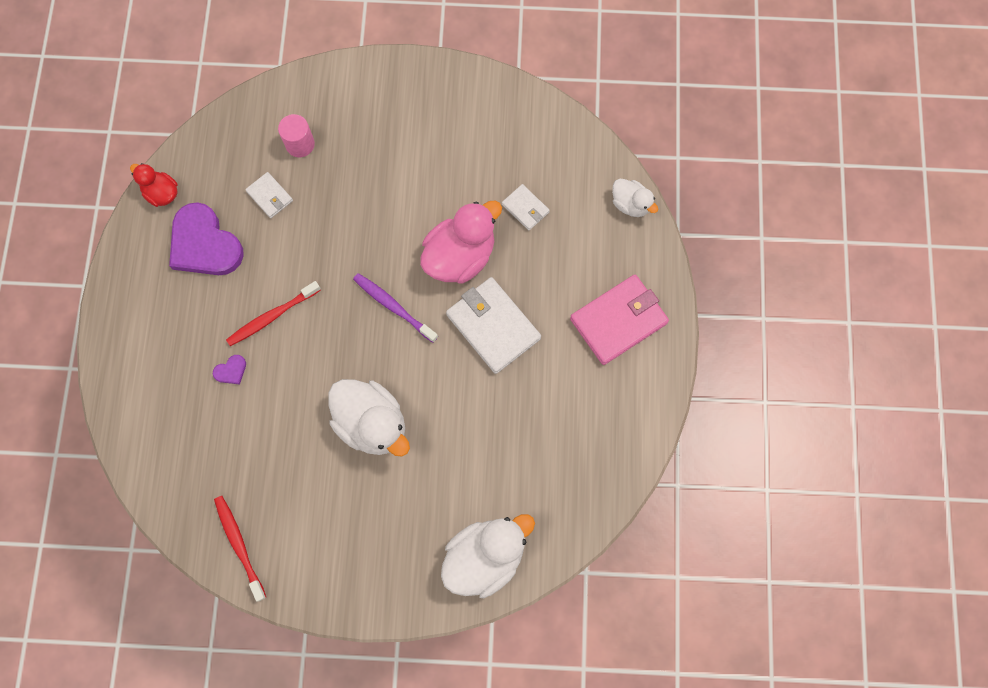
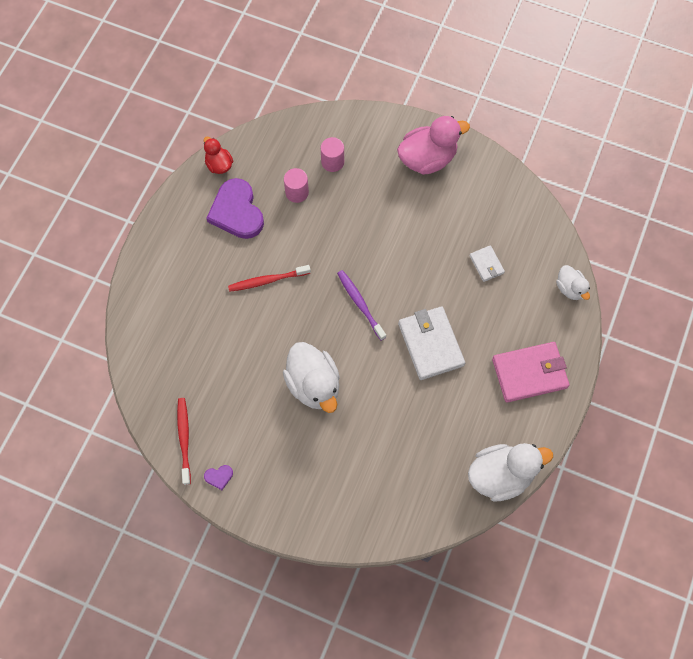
camera: 20 degrees right, 5 degrees down
(231, 371) = (223, 310): purple heart -> purple heart (219, 477)
(270, 196) = (297, 192): white wallet -> pink cylinder
(460, 256) = (424, 283): pink duck -> pink duck (427, 159)
(485, 557) = (364, 514): white duck -> white duck (500, 475)

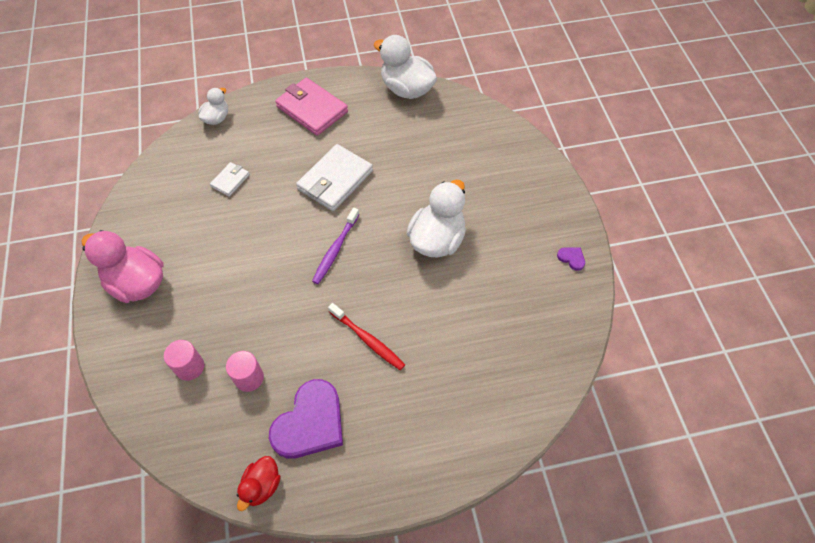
camera: 125 degrees left, 10 degrees down
(184, 439) = (568, 305): red toothbrush -> none

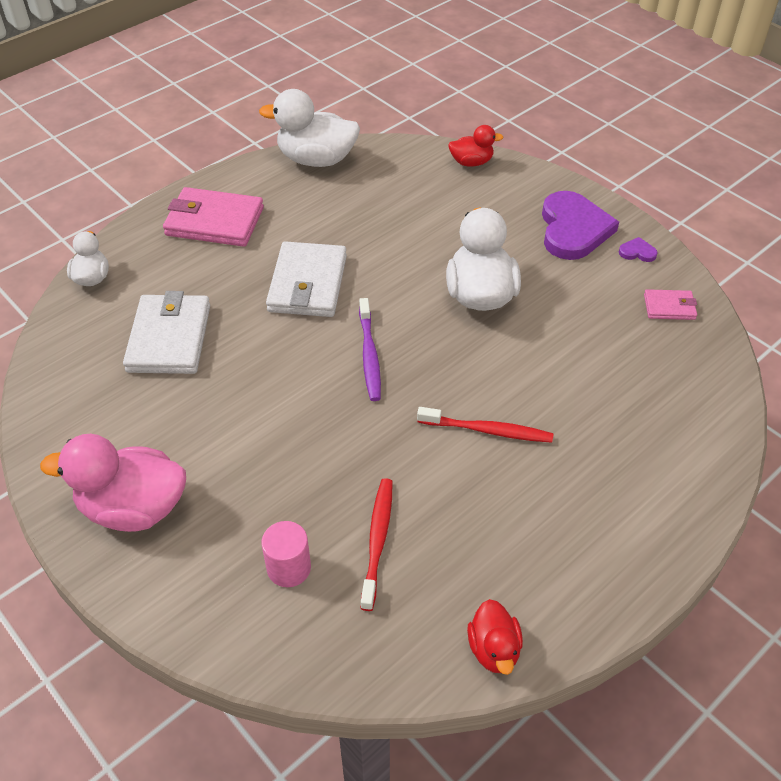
camera: 30 degrees left, 10 degrees down
(230, 180) = (169, 338): white wallet -> white wallet, size x1.95
(249, 378) = (377, 541): pink cylinder -> red toothbrush
(310, 423) = (494, 550): purple heart -> purple heart (573, 229)
(508, 135) = (471, 162): none -> red duck
(560, 312) = (669, 307): none -> pink wallet

